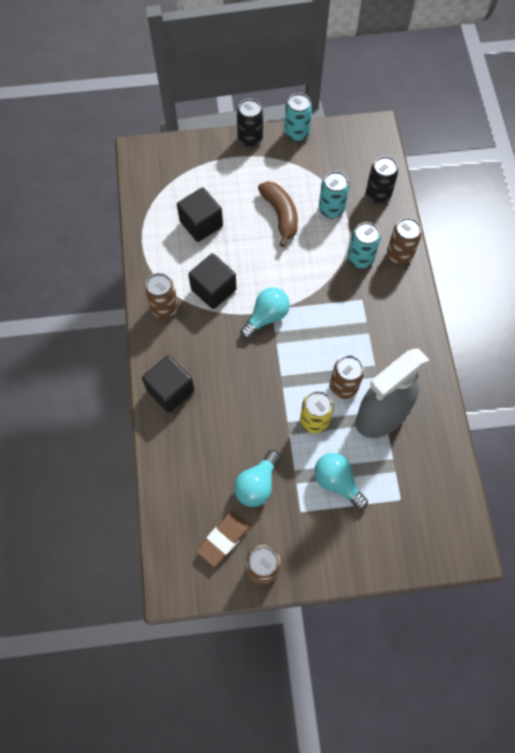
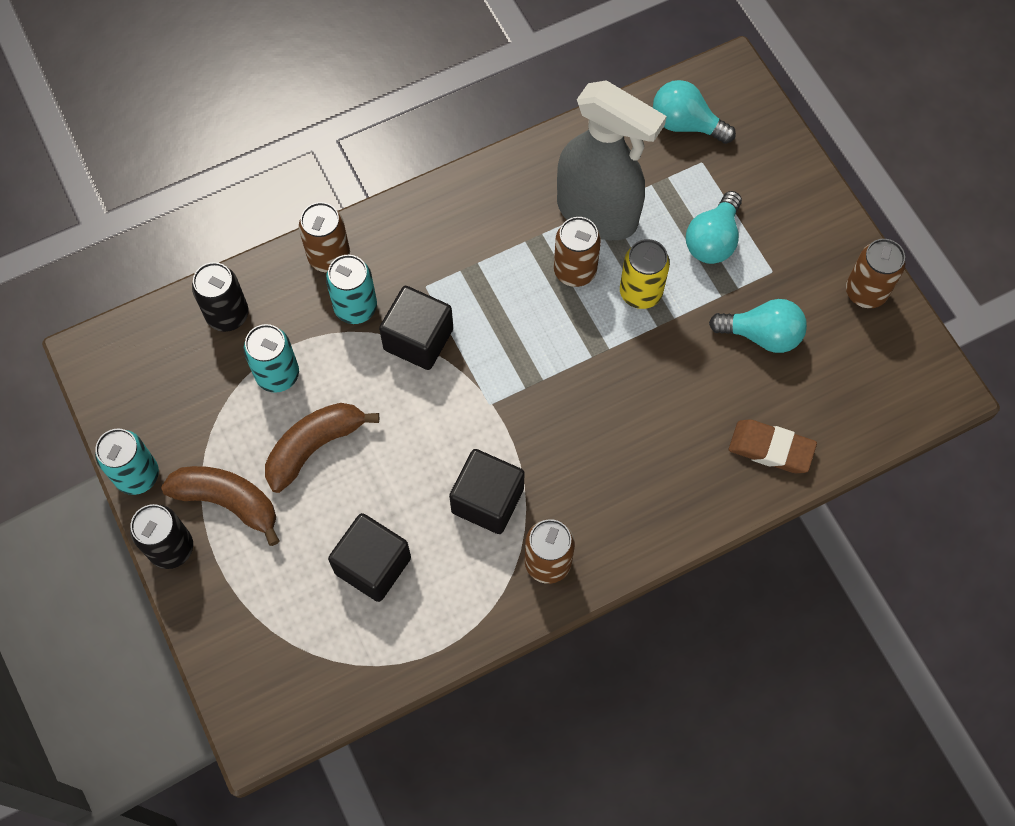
camera: 110 degrees left, 0 degrees up
(170, 390) = (678, 500): black cube -> black cube (418, 339)
(223, 539) = (853, 351): brown eraser -> brown eraser (771, 449)
(265, 169) = (228, 502): none -> brown banana
(266, 317) = (505, 407): turquoise light bulb -> turquoise light bulb (685, 124)

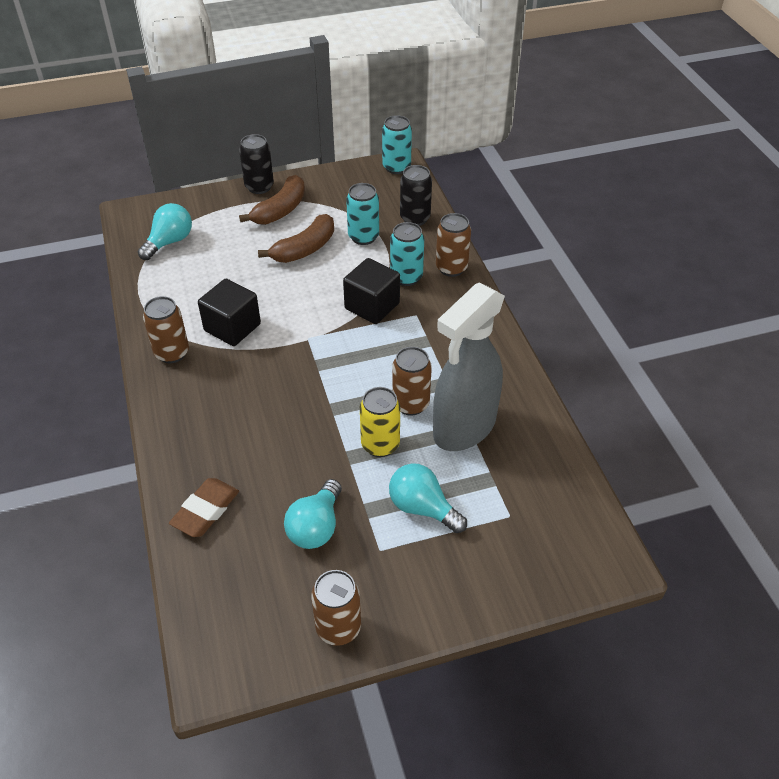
camera: 100 degrees right, 20 degrees down
(137, 475) = (312, 177): turquoise can -> turquoise can (396, 167)
(314, 447) = (304, 249): brown banana -> brown banana turned 75 degrees clockwise
(373, 565) = (210, 267): black cube -> none
(685, 124) = (554, 510): turquoise light bulb -> turquoise light bulb (169, 242)

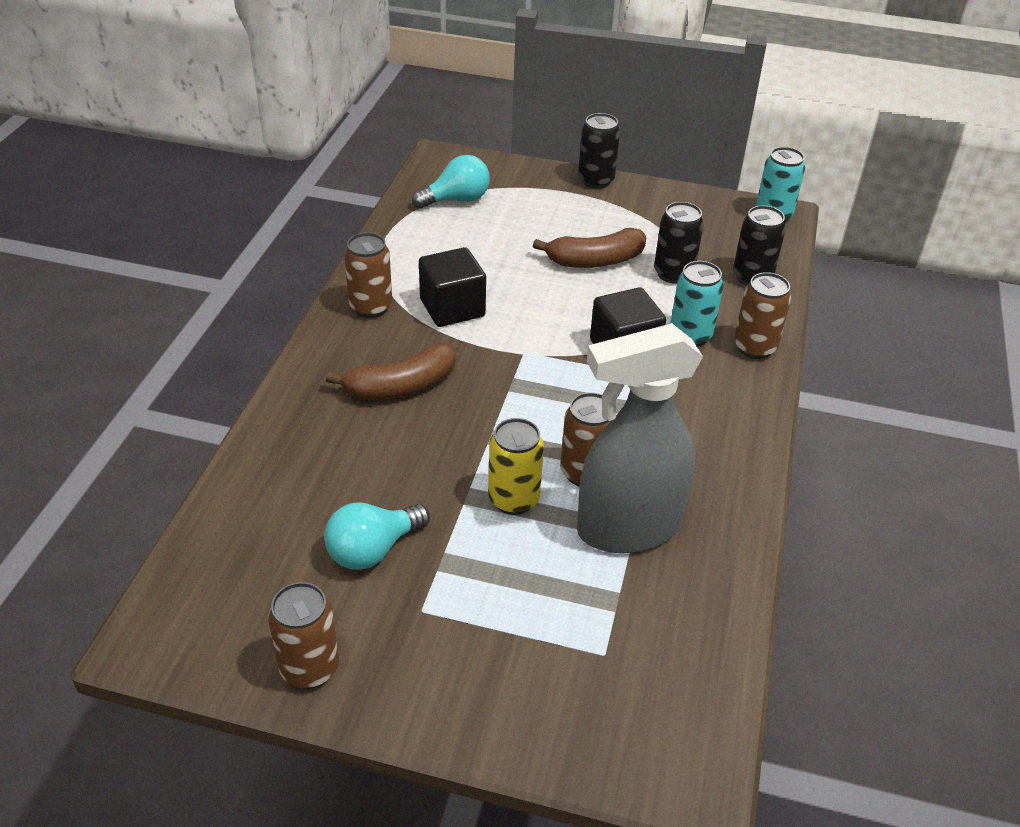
camera: 30 degrees right, 5 degrees down
(205, 510) = (276, 475): brown eraser -> none
(280, 210) = (600, 212): brown banana -> brown banana (401, 386)
(363, 237) = (673, 274): turquoise can -> black can
(422, 508) = (506, 591): turquoise light bulb -> none

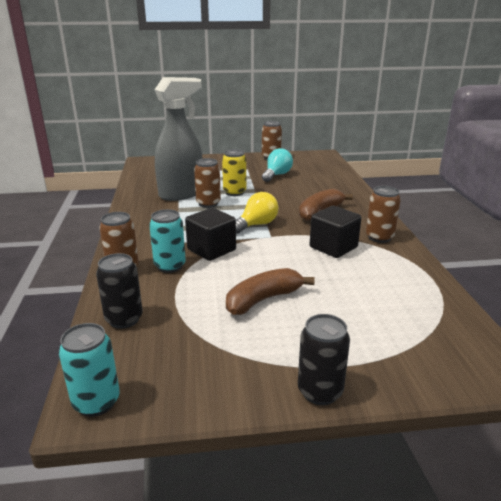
camera: 160 degrees right, 15 degrees down
(457, 200) = (424, 323): turquoise light bulb -> none
(529, 384) = (256, 225): none -> yellow light bulb
(673, 274) = (194, 305): black can -> none

